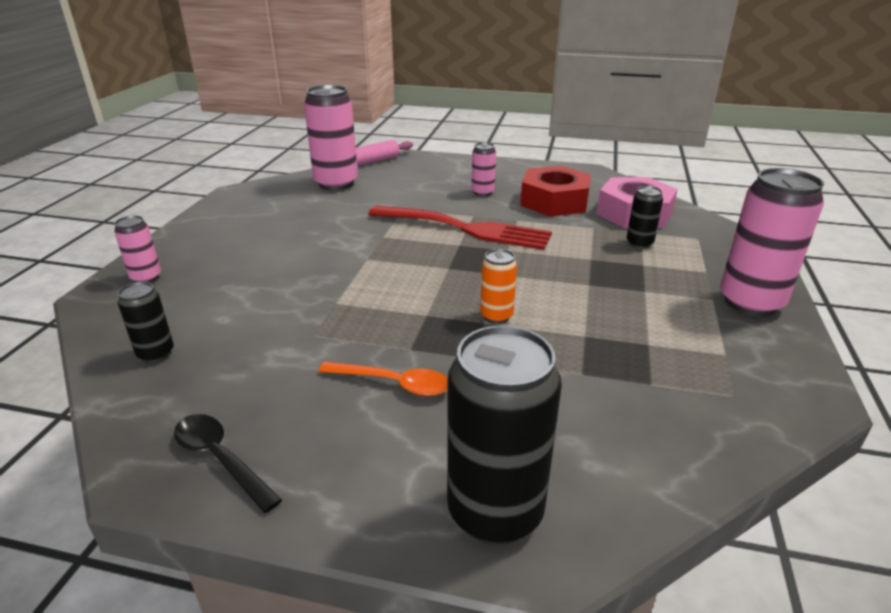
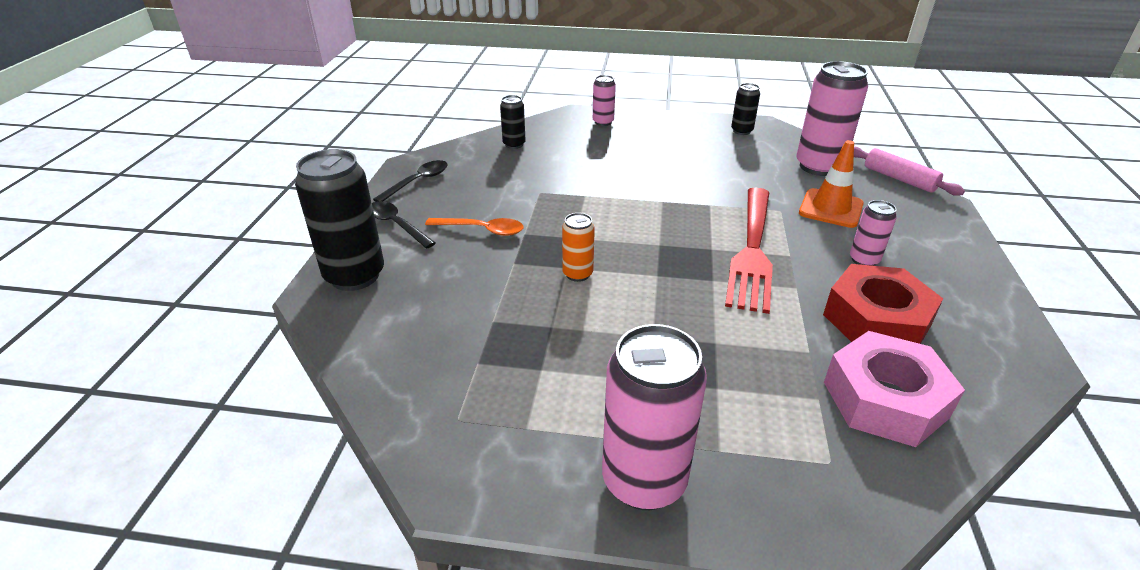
camera: 85 degrees right, 5 degrees up
(357, 475) = (396, 225): none -> black spoon
(394, 383) = (482, 230): orange spoon -> orange spoon turned 90 degrees counterclockwise
(407, 191) = (830, 208): none -> orange traffic cone
(639, 243) = (779, 392): black can -> black can (741, 131)

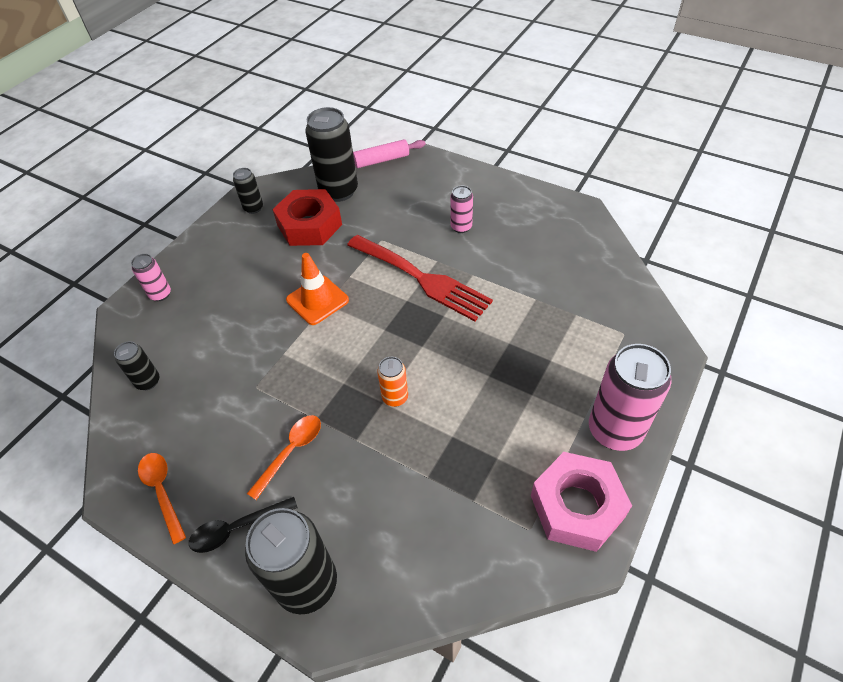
camera: 65 degrees left, 15 degrees up
(417, 182) = (162, 491): black spoon -> orange spoon
(819, 167) = (339, 191): pink can -> black can
(830, 208) = (395, 212): orange traffic cone -> orange traffic cone (317, 300)
(876, 320) = (520, 252): red nut -> red nut (309, 225)
(884, 399) = (586, 285): pink nut -> pink nut (577, 506)

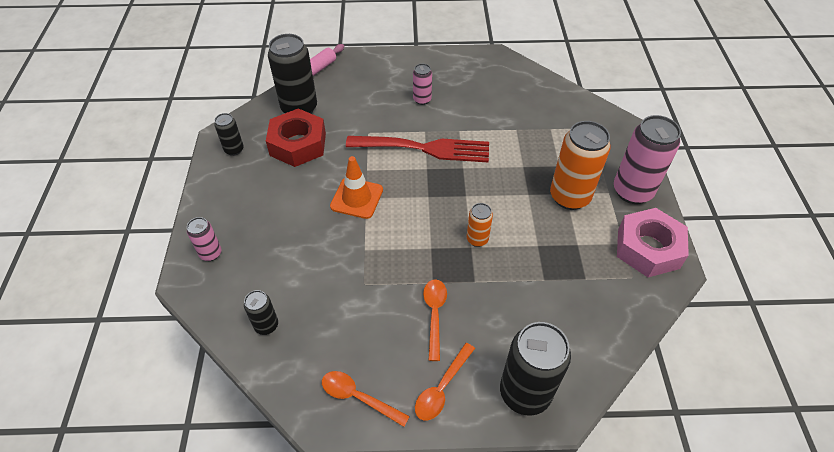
camera: 35 degrees left, 0 degrees up
(237, 528) = (442, 388): black spoon -> orange spoon
(533, 401) = (569, 197): none -> orange can

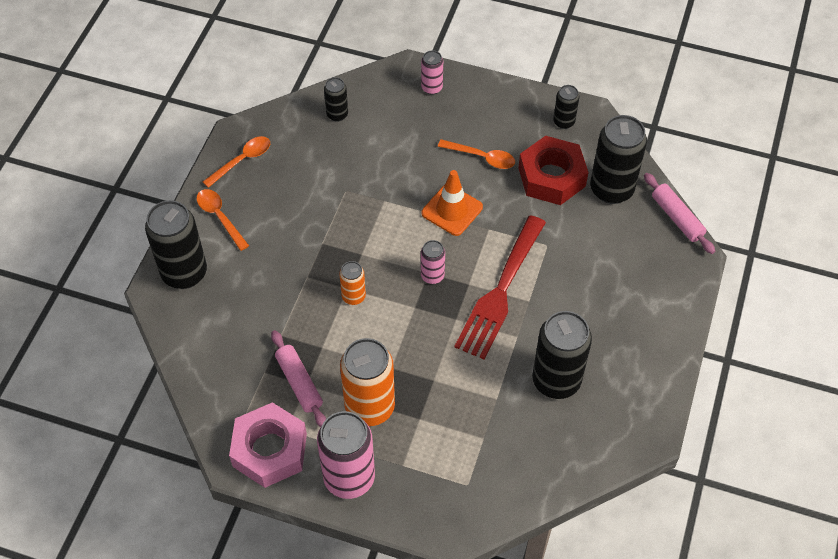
camera: 110 degrees right, 5 degrees up
(422, 100) = (586, 315): pink can -> pink can (432, 276)
(434, 314) = (288, 233): orange spoon -> orange spoon (482, 157)
(483, 103) = (556, 381): none -> black can
(579, 250) = (299, 383): none -> pink rolling pin

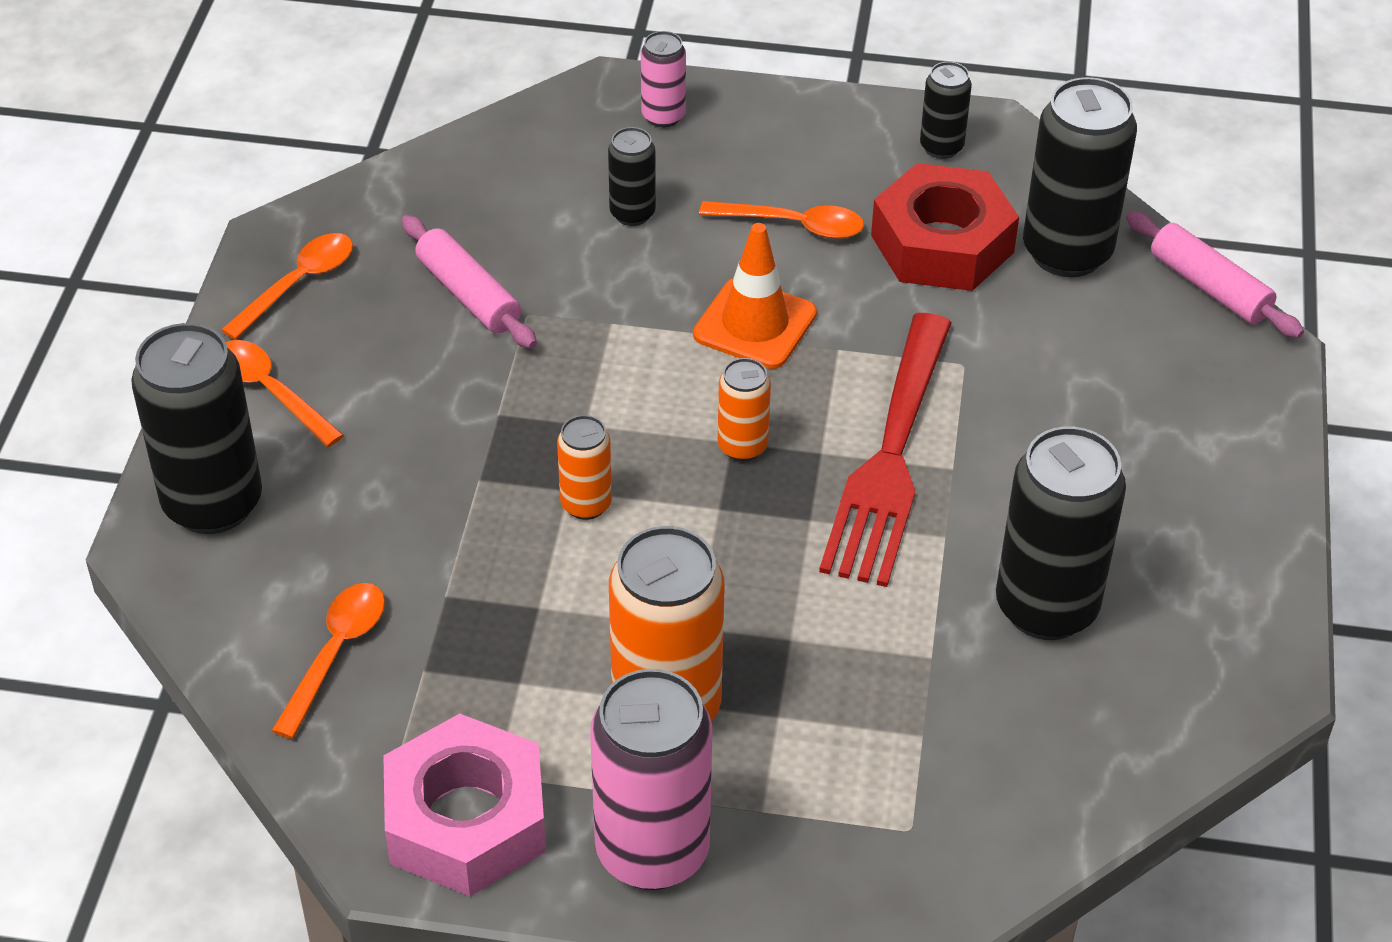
camera: 10 degrees left, 10 degrees down
(226, 358) = (336, 653): none -> orange spoon
(299, 383) = (504, 681): pink rolling pin -> pink rolling pin (468, 294)
(337, 114) = (480, 182): black can -> black can (632, 213)
(432, 276) = (742, 446): pink can -> orange can

